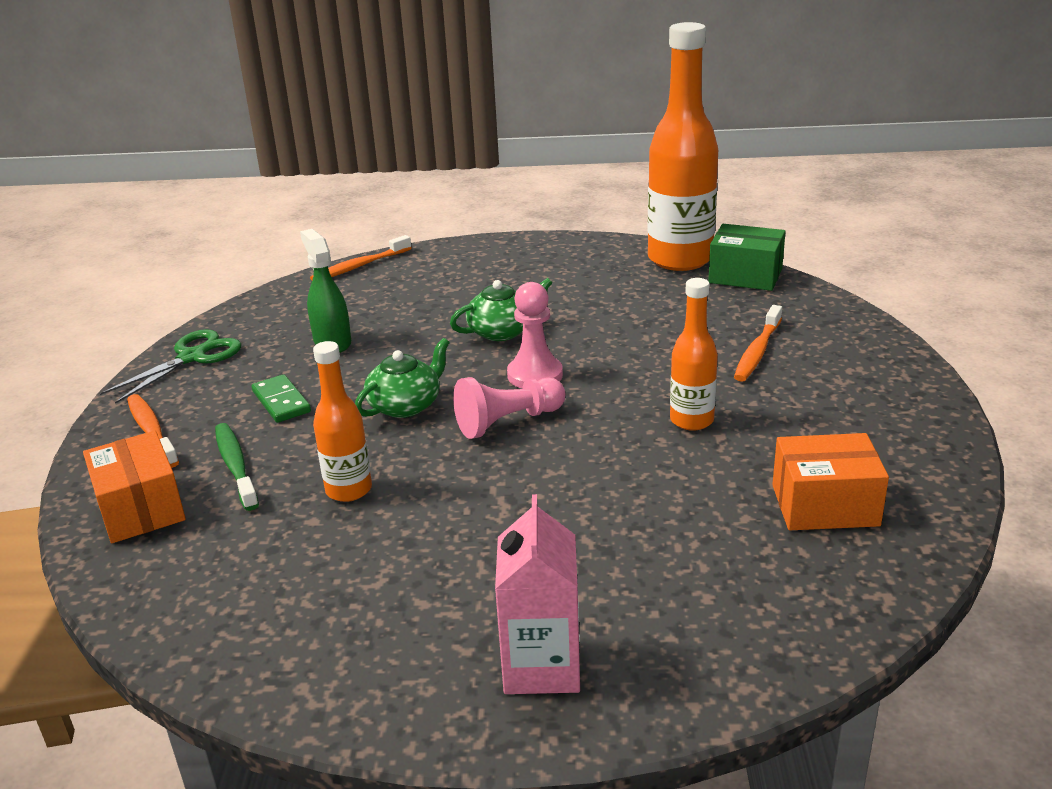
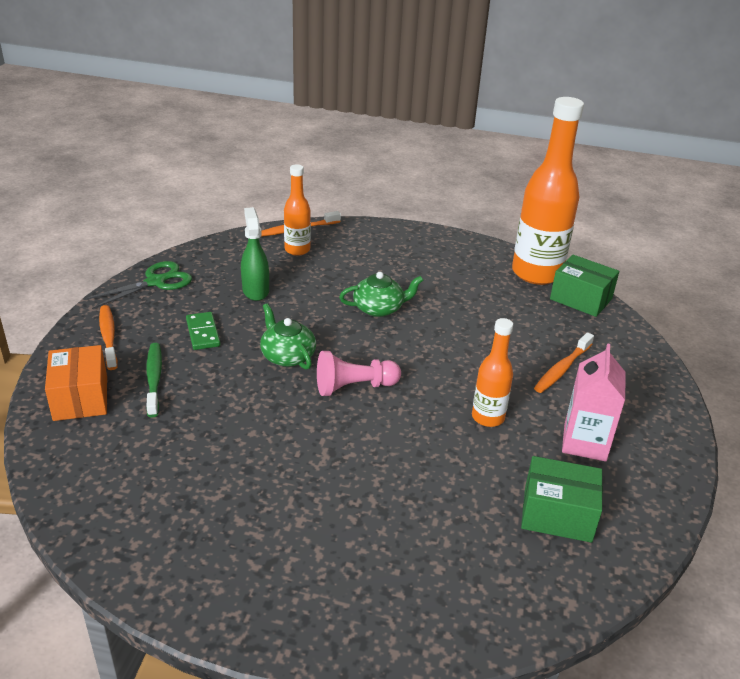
camera: 10 degrees right, 5 degrees up
(349, 490) = (223, 417): orange bottle -> orange bottle (297, 250)
(406, 405) = (287, 356): green teapot -> green teapot turned 90 degrees counterclockwise
(535, 375) = (388, 351): pink pawn -> none
(541, 666) = (301, 592): pink carton -> pink carton (584, 442)
(825, 505) = (557, 514): orange box -> green box

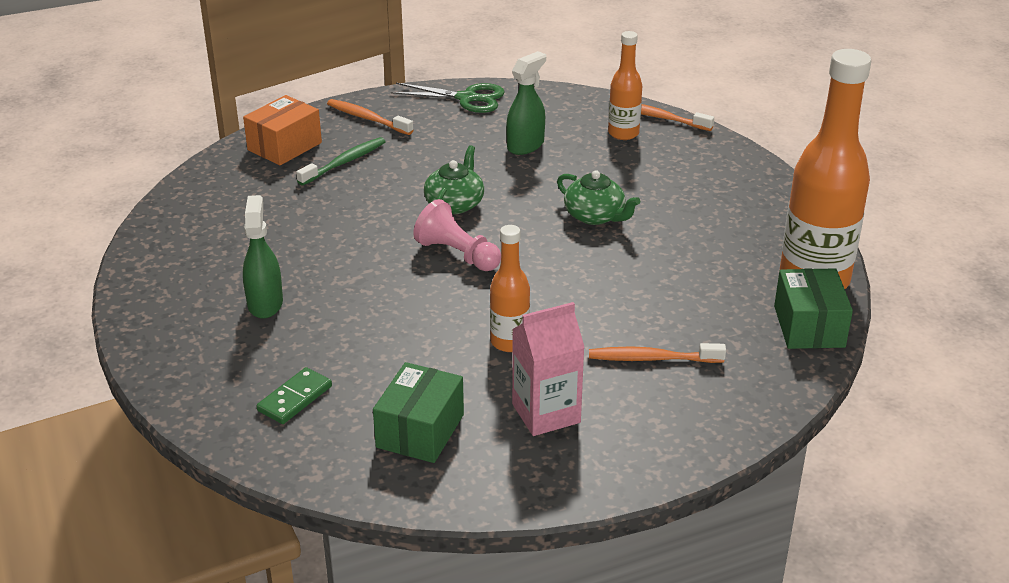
camera: 55 degrees right, 0 degrees up
(108, 337) = (367, 118): orange toothbrush -> orange toothbrush turned 90 degrees counterclockwise
(203, 333) = (430, 152): green domino -> green domino (295, 399)
(303, 521) = (265, 303): none -> green spray bottle
(557, 514) = (420, 431): green box -> green box turned 45 degrees clockwise

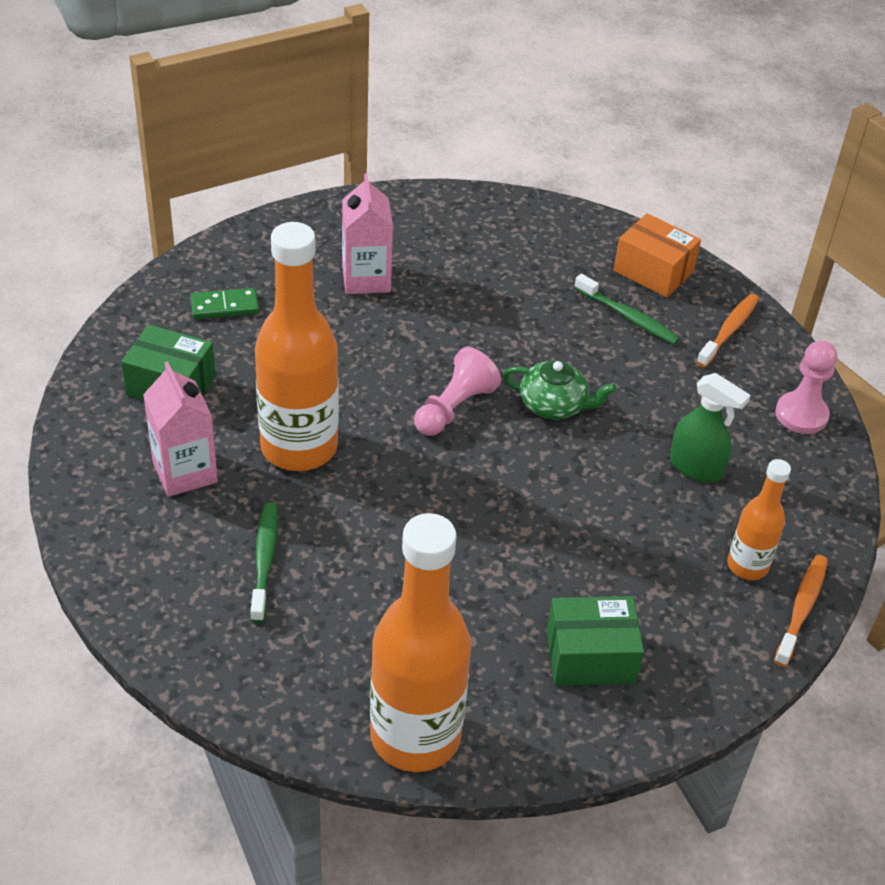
camera: 85 degrees right, 10 degrees up
(265, 303) = (366, 279): green spray bottle -> pink carton
(295, 399) = (224, 306): green domino -> green domino turned 45 degrees counterclockwise
(467, 98) = (801, 415): green scissors -> pink pawn
(509, 342) = (299, 447): orange bottle -> orange bottle, size x1.93
(595, 216) = (541, 527): green teapot -> none
(652, 358) = (264, 560): orange toothbrush -> green toothbrush
(809, 326) = (317, 715): green box -> green box (590, 656)

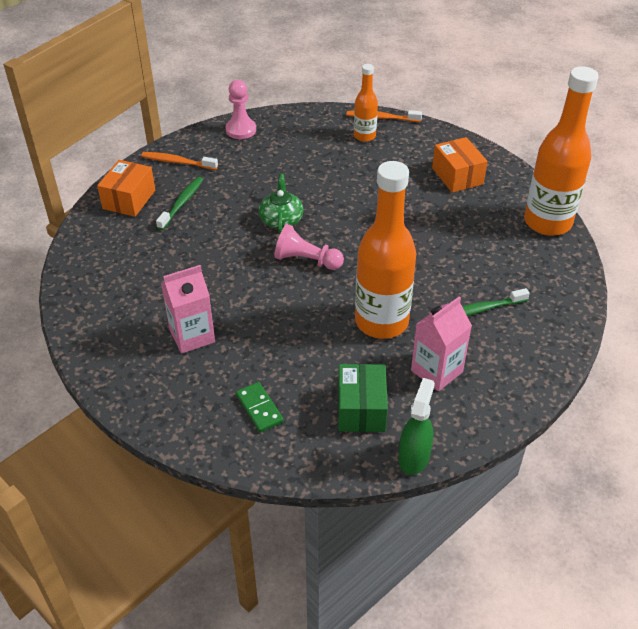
camera: 105 degrees left, 0 degrees up
(590, 656) = (457, 176): green box -> orange box
(696, 467) = (303, 160): green spray bottle -> green spray bottle (414, 457)

